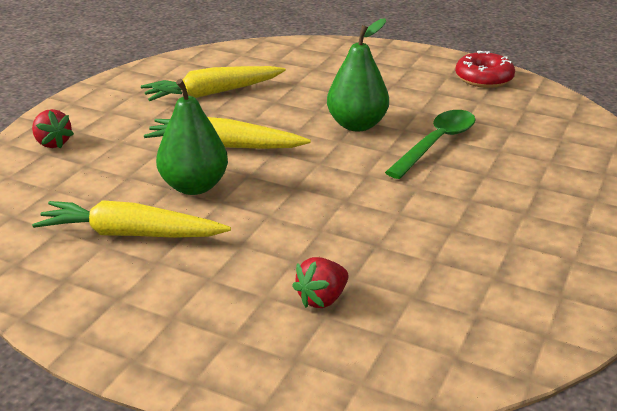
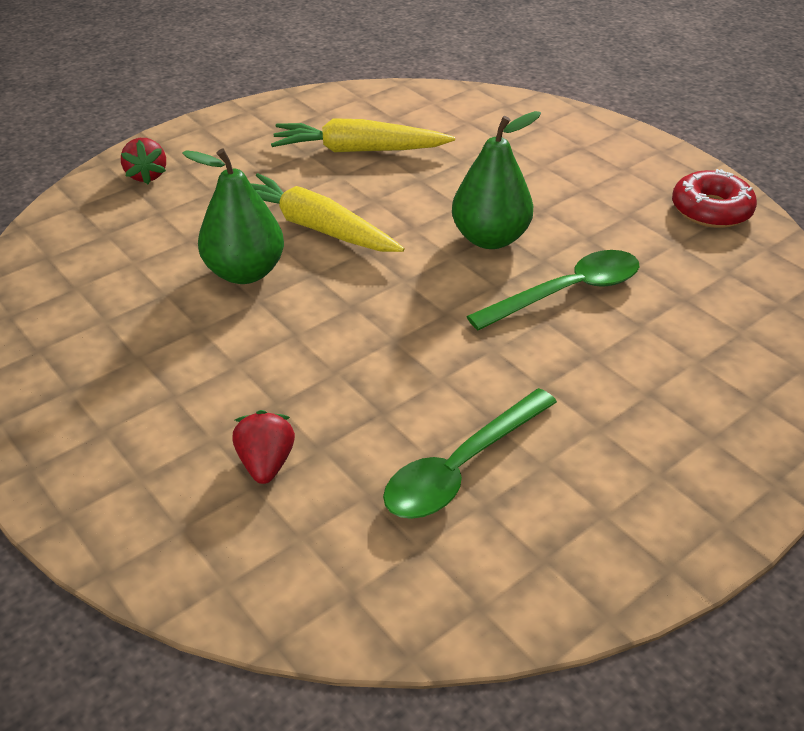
camera: 25 degrees right, 10 degrees up
(131, 234) = (138, 314): yellow carrot -> none
(322, 299) = (266, 463): red strawberry -> red strawberry turned 105 degrees clockwise
(460, 260) = (461, 467): none -> green spoon

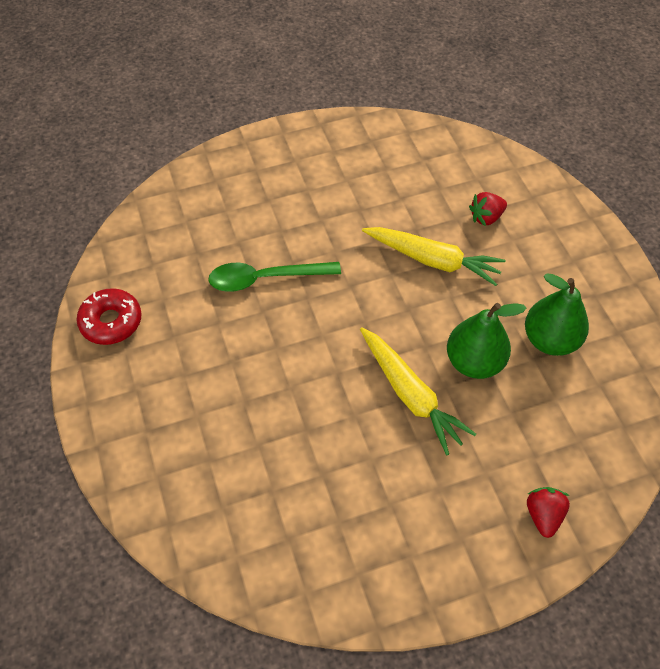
camera: 160 degrees left, 15 degrees up
(266, 463) = (486, 217): red strawberry -> red strawberry turned 45 degrees clockwise
(359, 150) = (342, 491): yellow carrot -> yellow carrot (432, 260)
(461, 467) = (387, 189): green spoon -> none
(490, 238) = (287, 342): green pear -> green pear (550, 340)

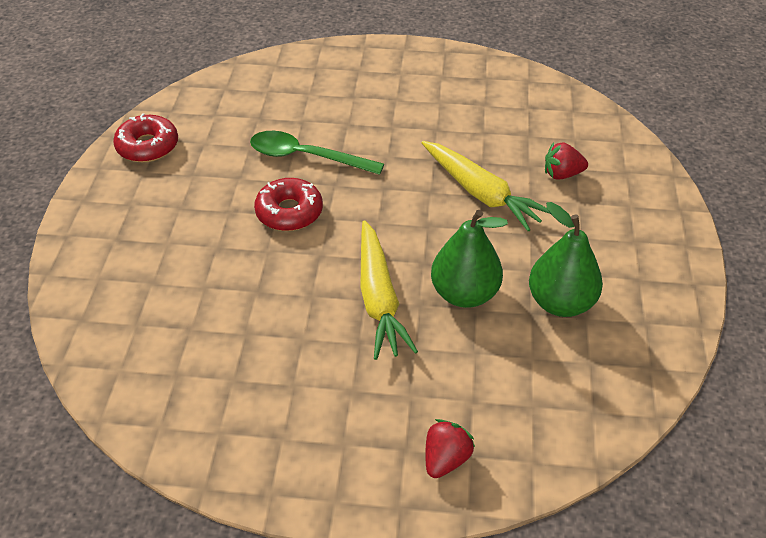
camera: 25 degrees right, 10 degrees down
(285, 341) = (289, 212): none -> red donut

